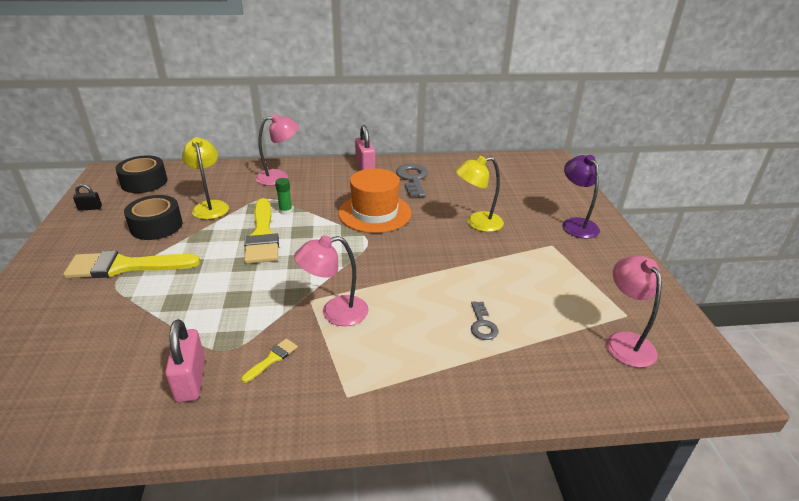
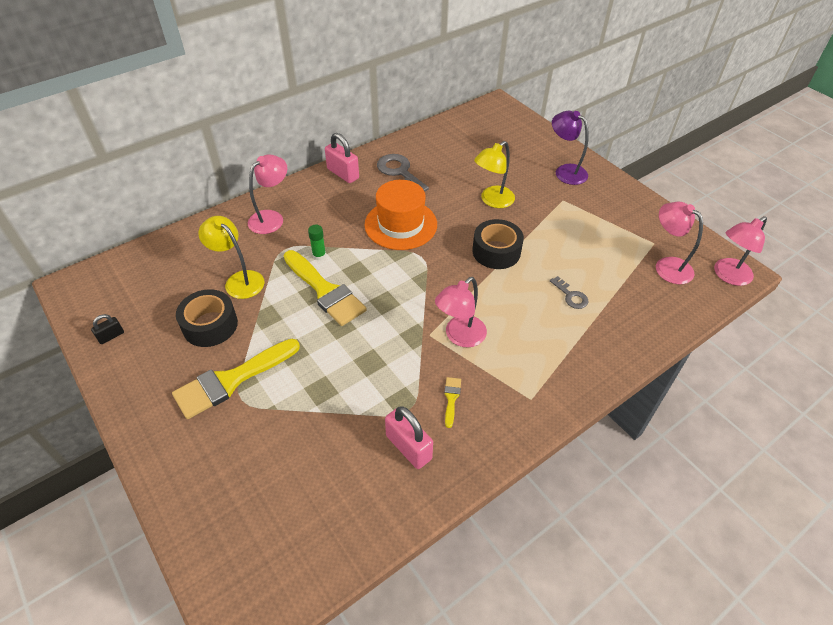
camera: 30 degrees left, 15 degrees up
(144, 182) = (133, 281): black tape -> black tape (496, 251)
(703, 382) = (727, 276): none -> pink lamp

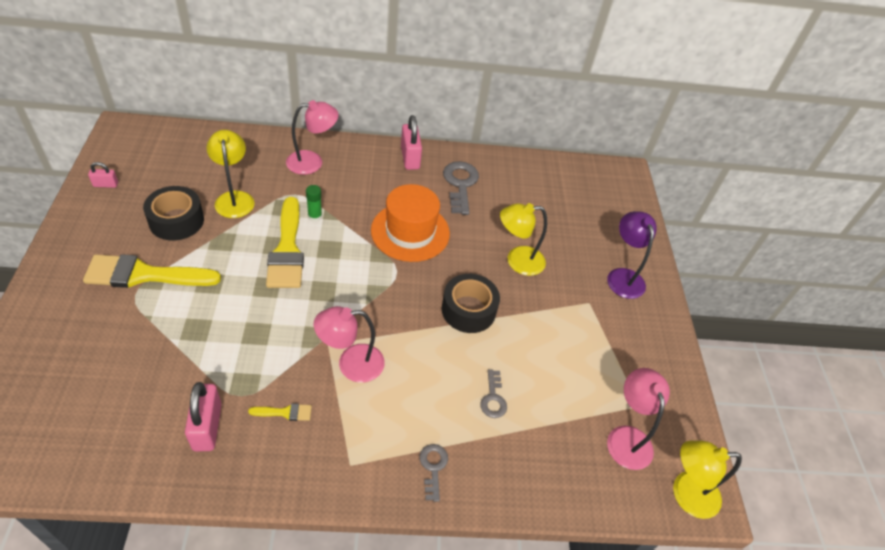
camera: 30 degrees right, 0 degrees up
(111, 336) = (106, 184): black padlock -> pink padlock
(451, 398) = (285, 412): yellow brush -> yellow brush turned 45 degrees clockwise
(582, 362) = (433, 467): none -> grey key
(727, 276) = (685, 494): pink lamp -> yellow lamp

